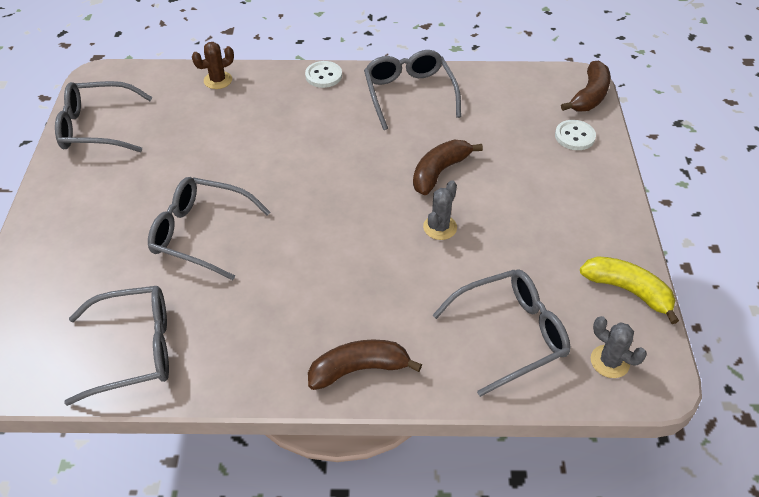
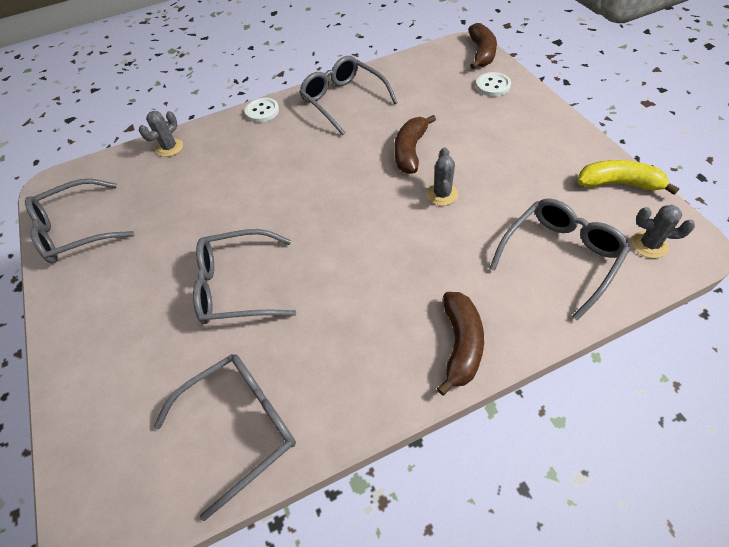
camera: 20 degrees left, 5 degrees up
(218, 80) = (170, 148): brown cactus -> grey cactus
(359, 369) = (461, 344): brown banana -> brown banana turned 135 degrees clockwise

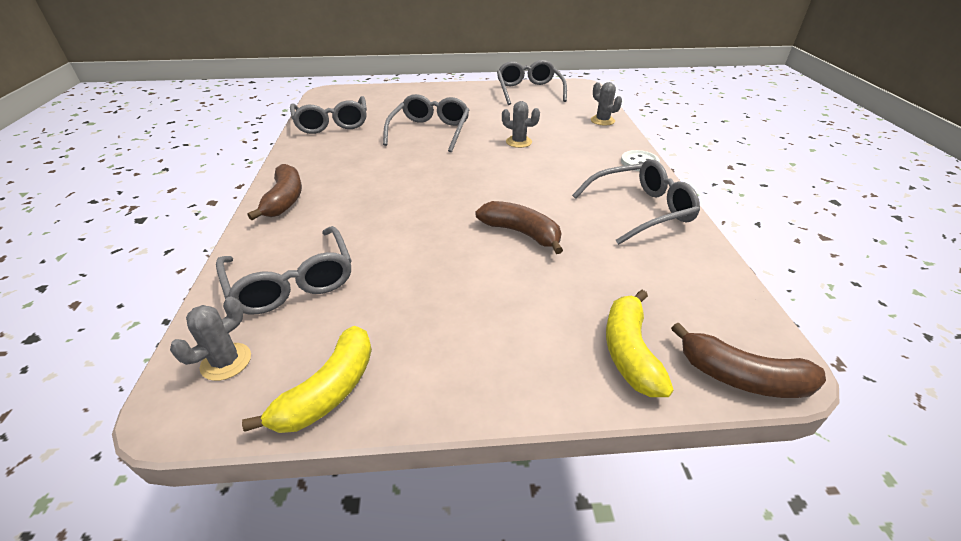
camera: 105 degrees right, 15 degrees down
(442, 194) = (440, 235): grey cactus -> grey cactus (519, 142)
(461, 344) = (285, 200): brown banana -> brown banana turned 120 degrees counterclockwise
(493, 86) = (629, 352): white button -> yellow banana

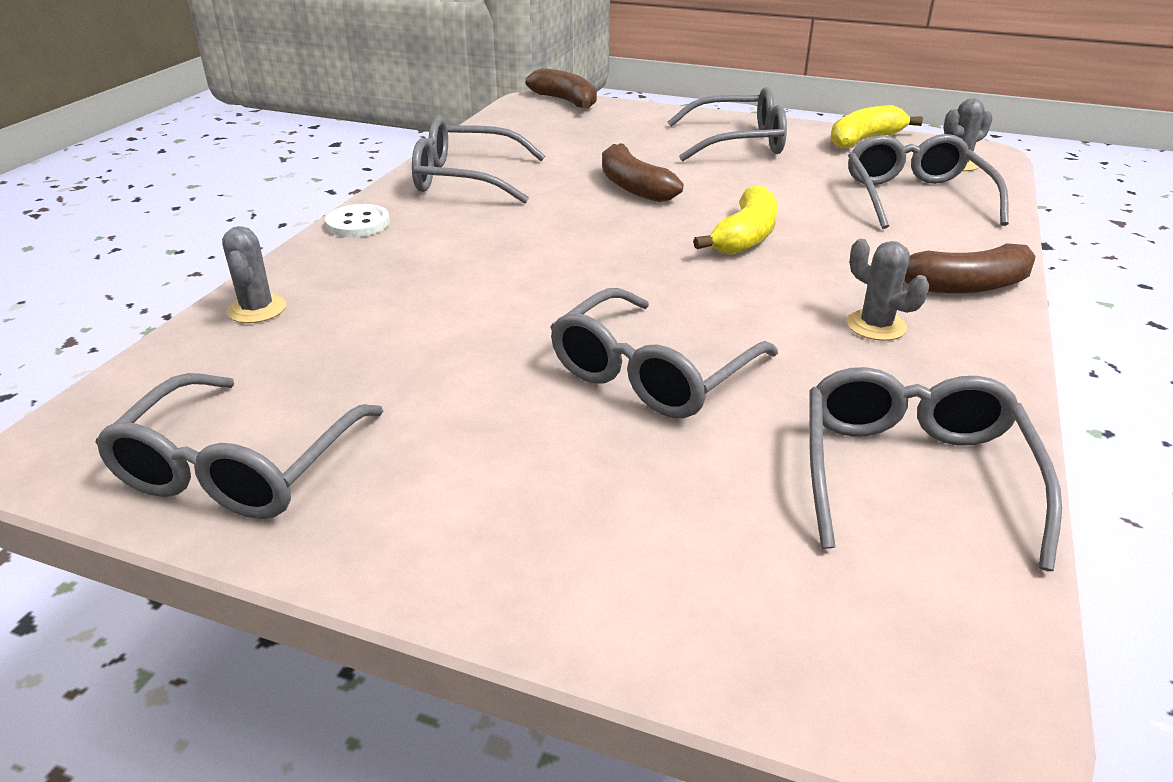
camera: 155 degrees left, 5 degrees down
(285, 200) = (964, 286): brown banana -> brown banana turned 120 degrees counterclockwise
(474, 333) = (738, 142): none -> grey glasses
(519, 142) = (491, 301): grey cactus -> grey cactus (876, 326)
(629, 352) = (625, 118): yellow banana -> yellow banana (745, 237)

